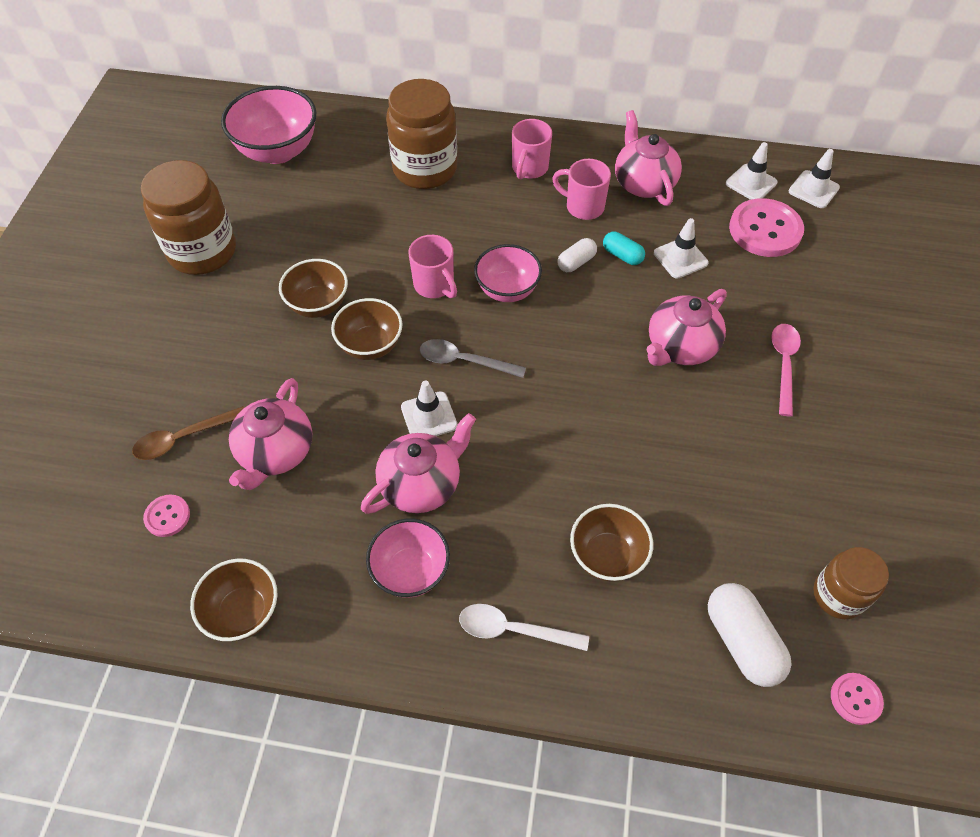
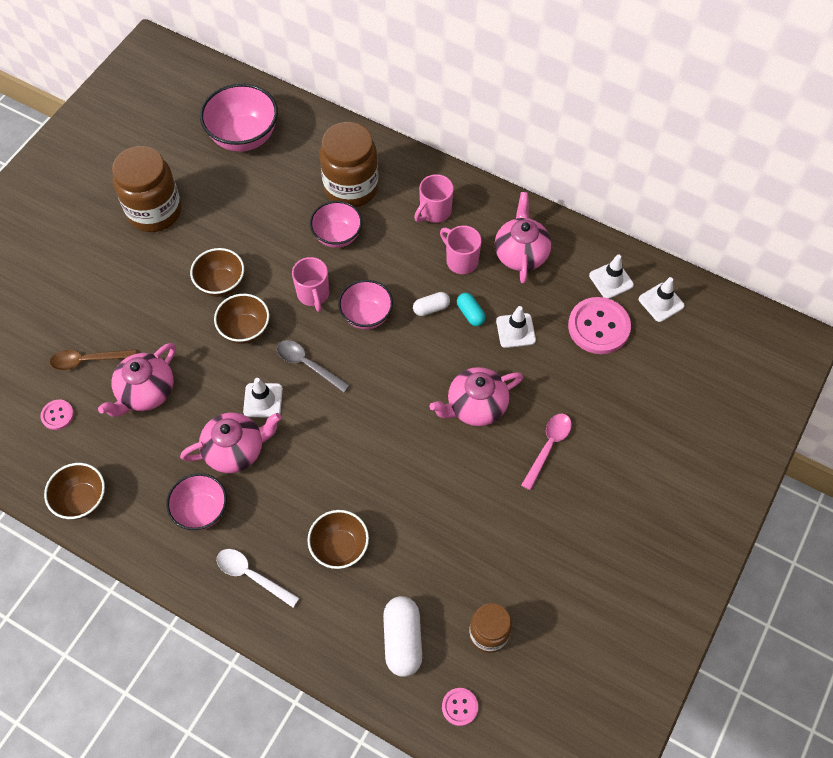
camera: 20 degrees right, 5 degrees up
(433, 219) = (337, 236): none -> pink bowl

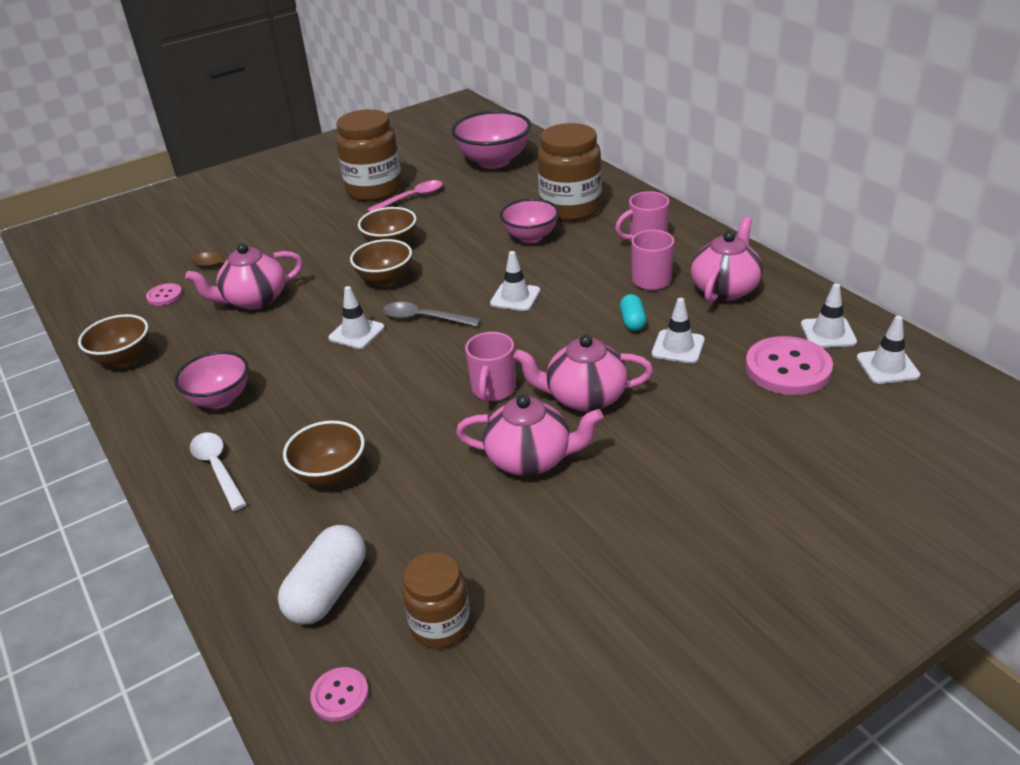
camera: 30 degrees right, 25 degrees down
(235, 450) = (296, 363): pink teapot -> pink teapot (530, 459)
(308, 365) = (424, 318): grey spoon -> grey spoon turned 45 degrees counterclockwise
(313, 294) = (473, 271): pink mug -> pink mug (493, 390)
(366, 315) = (515, 297): pink bowl -> white traffic cone
(431, 308) = (590, 307): white capsule -> none
(548, 447) = (652, 459): pink spoon -> pink spoon (411, 198)

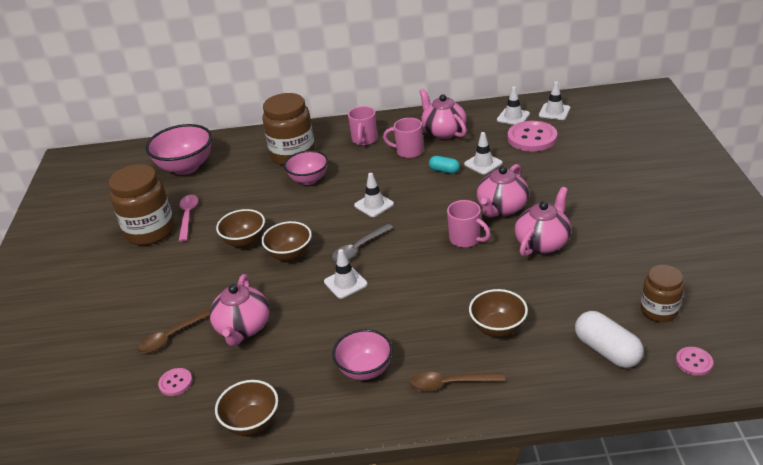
camera: 60 degrees left, 0 degrees up
(217, 468) = (450, 384): white spoon -> brown spoon

